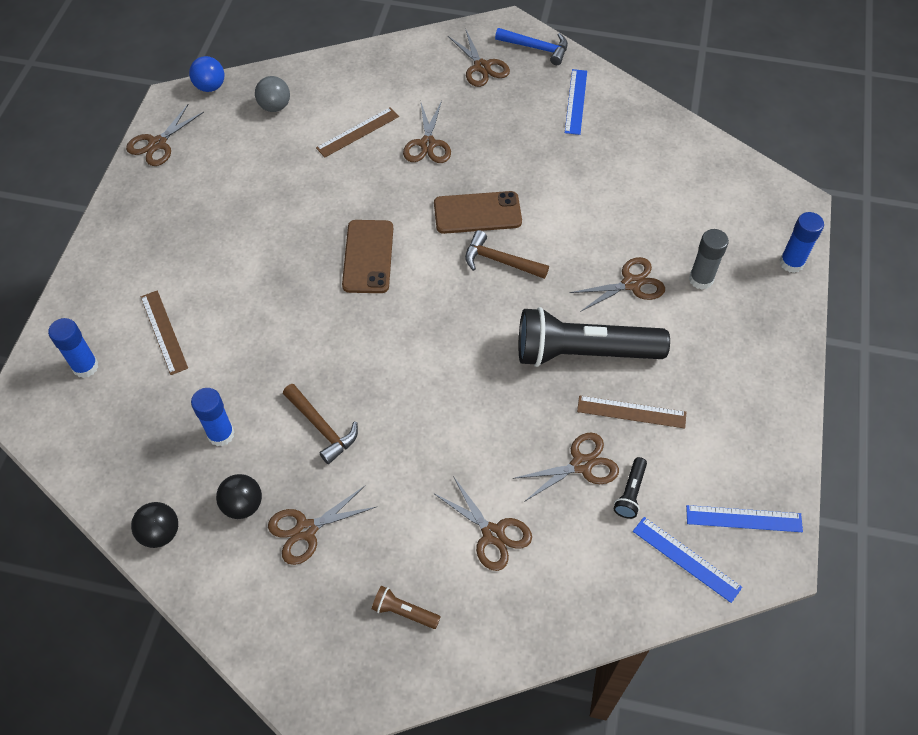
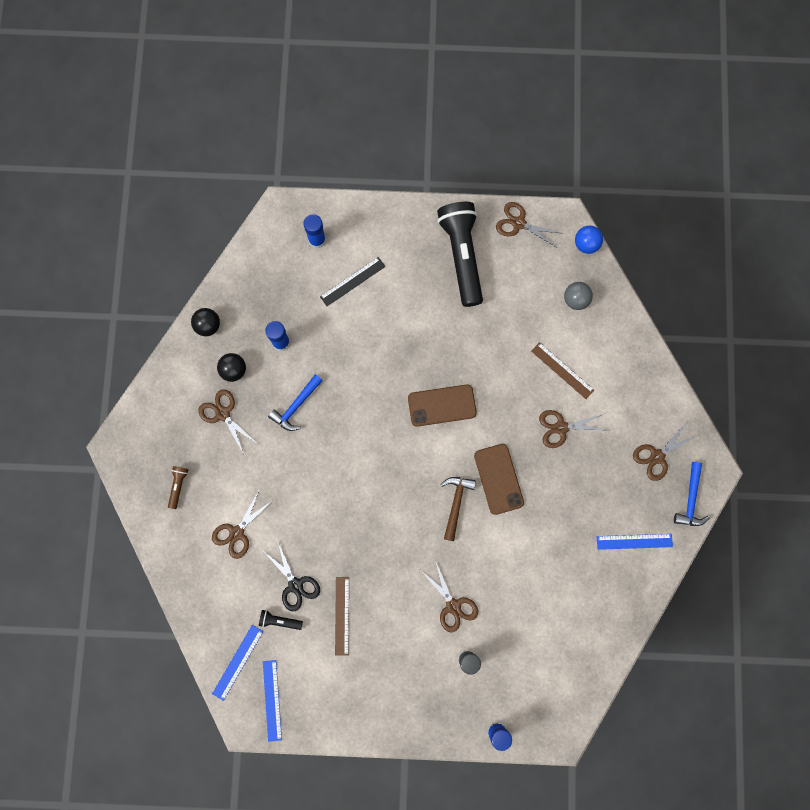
camera: 80 degrees right, 20 degrees up
(163, 332) = (352, 281): brown ruler -> black ruler
(321, 427) = (296, 406): brown hammer -> blue hammer
(581, 464) = (295, 585): brown scissors -> black scissors
(583, 352) = (385, 576): black flashlight -> black flashlight (462, 256)

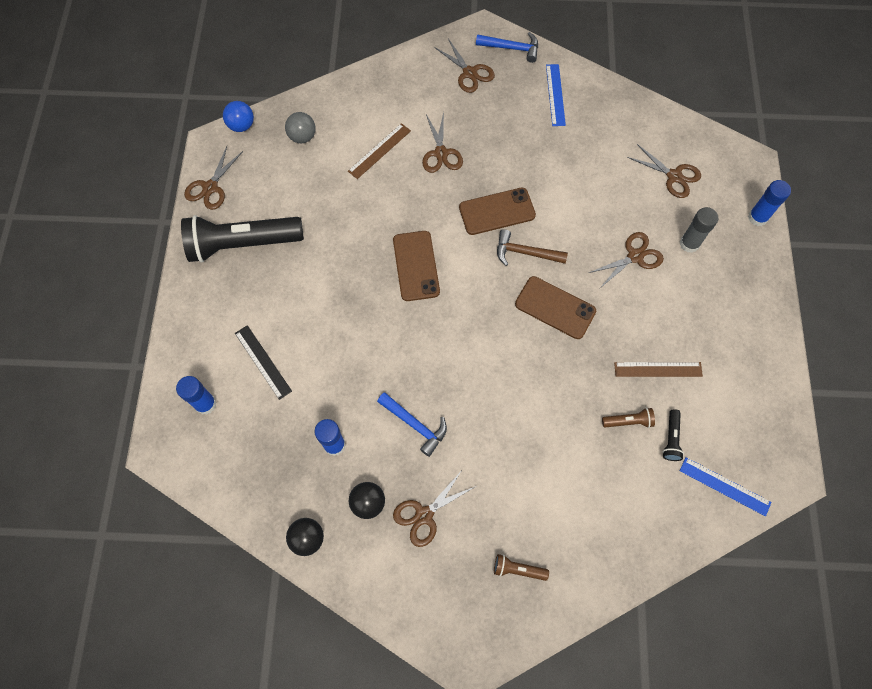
camera: 90 degrees left, 10 degrees down
(237, 533) = (572, 492): brown scissors -> brown scissors (674, 176)
(272, 700) = (761, 445): blue ruler -> none
(295, 585) = (628, 421): black scissors -> brown flashlight
(401, 528) = (555, 308): none -> brown phone

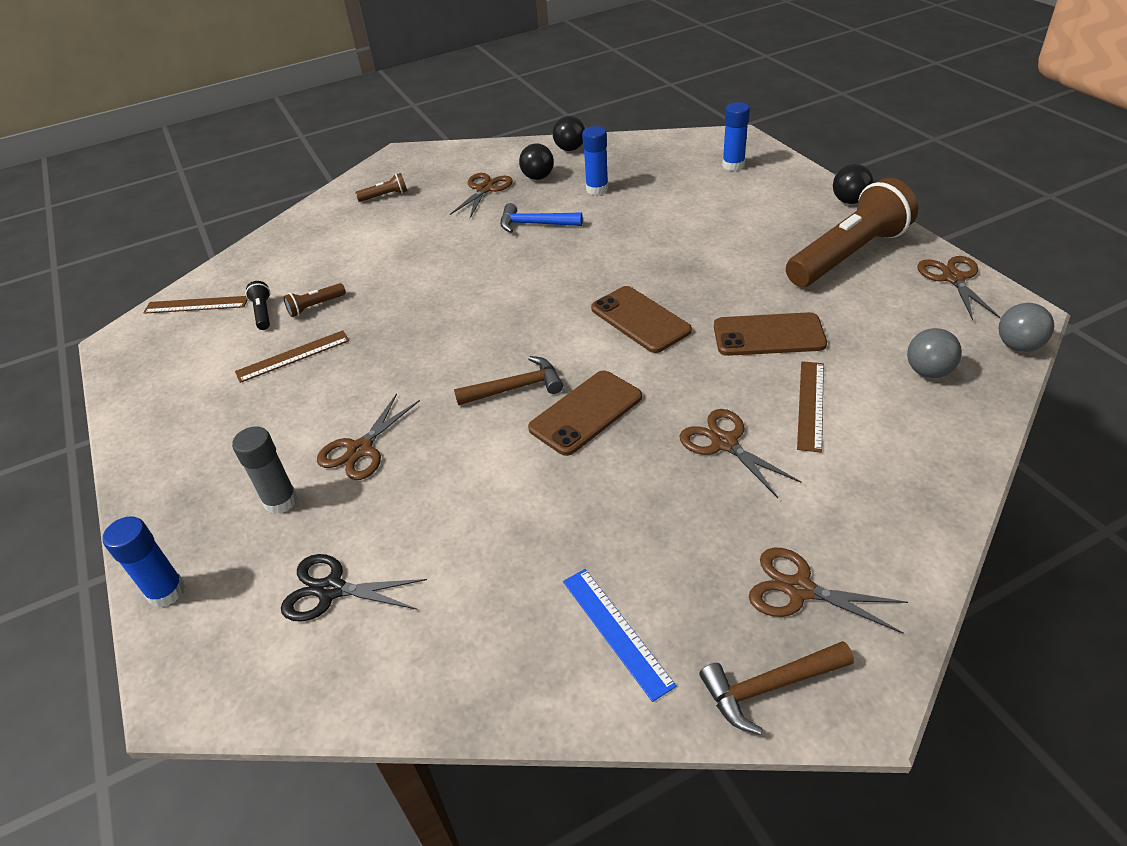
camera: 155 degrees right, 25 degrees down
(179, 298) = (849, 201): none -> black ball
(241, 125) = (1018, 346): blue ball -> grey ball
(242, 244) = (848, 255): black flashlight -> brown flashlight
(263, 362) = (716, 201): black ruler -> none
(511, 48) = (769, 687): blue hammer -> brown hammer
(555, 308) = (445, 355): brown phone -> brown phone (768, 335)
(674, 176) = (331, 590): brown scissors -> black scissors
(724, 486) = (196, 305): blue ruler -> brown ruler

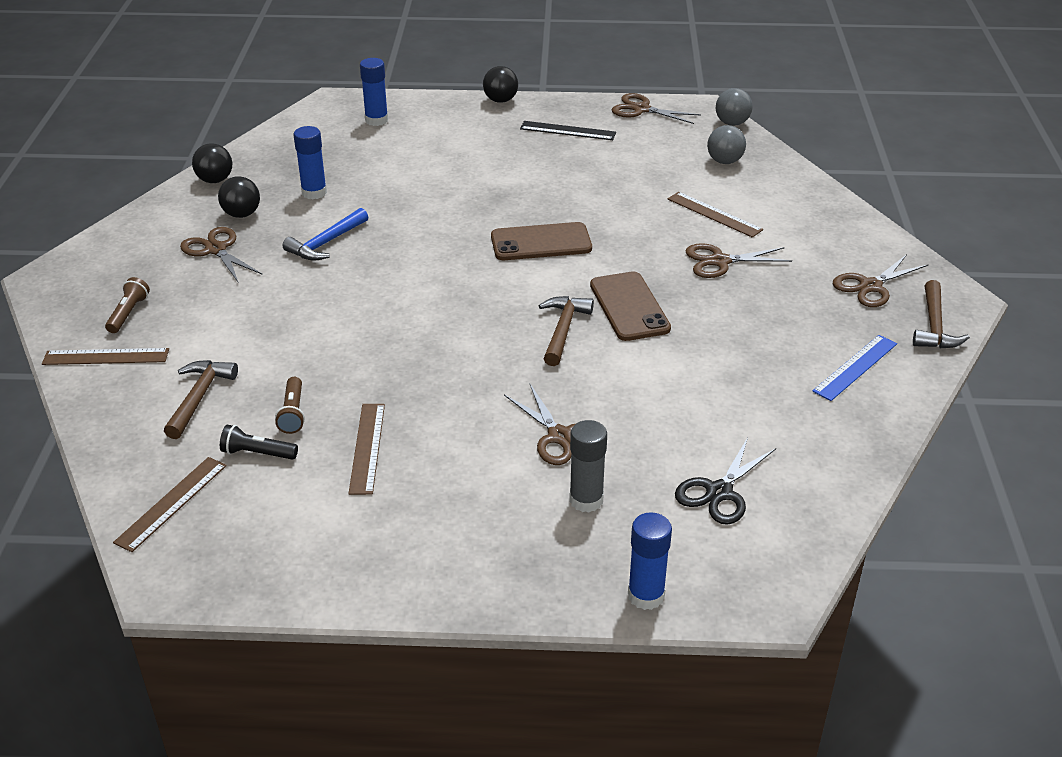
camera: 65 degrees left, 5 degrees down
(311, 263) = (199, 398): none -> brown hammer
(333, 211) = (106, 357): none -> brown ruler
(616, 631) = (855, 367): blue ruler -> blue ruler turned 45 degrees counterclockwise
(768, 335) = (624, 199): brown phone -> none
(848, 255) = (568, 131): brown flashlight -> black ruler

